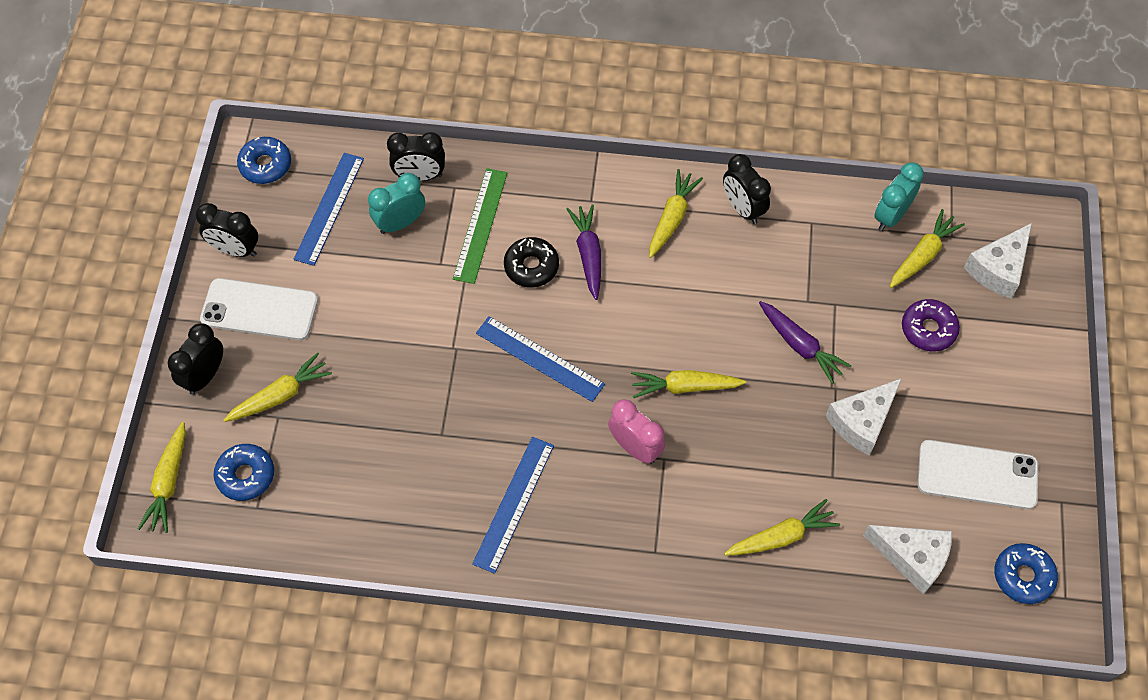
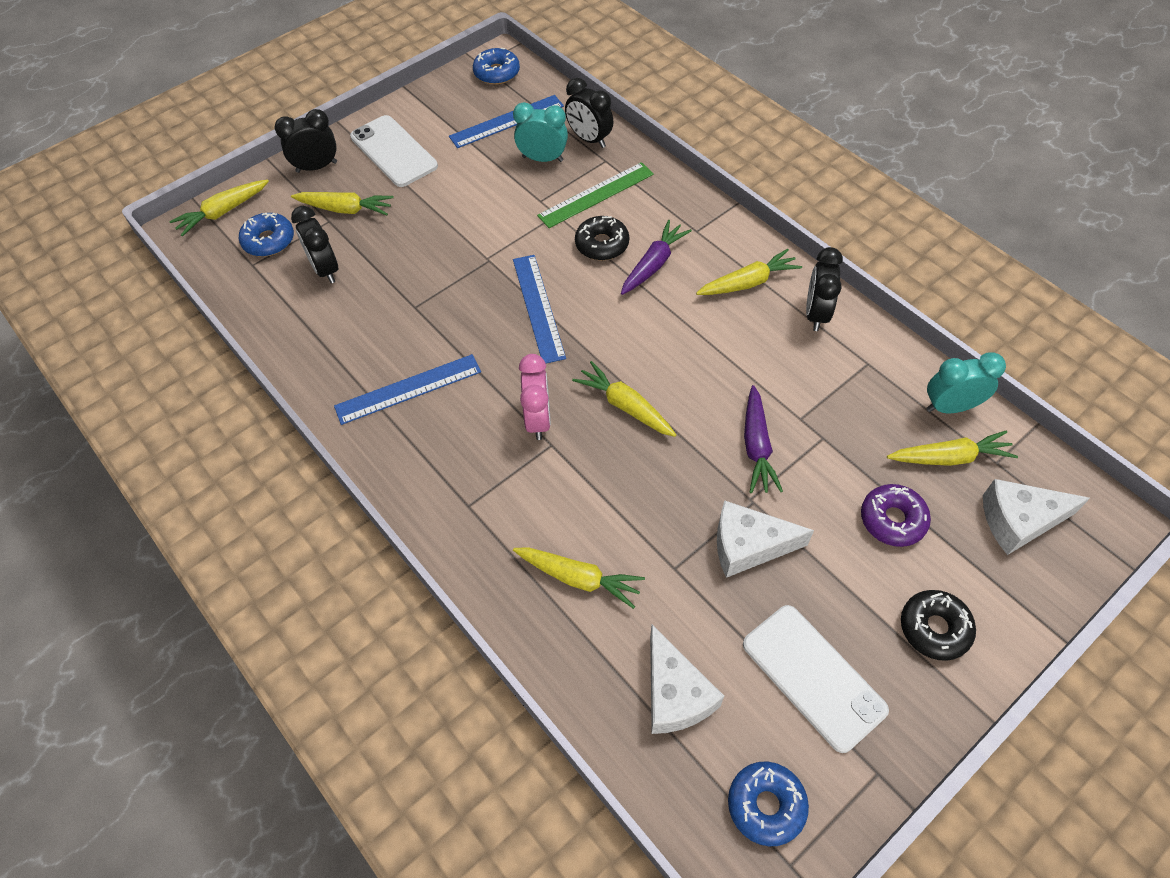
camera: 45 degrees right, 5 degrees down
(235, 250) = (421, 108): black clock -> black clock (325, 269)
(1013, 383) = (934, 628): none -> black donut

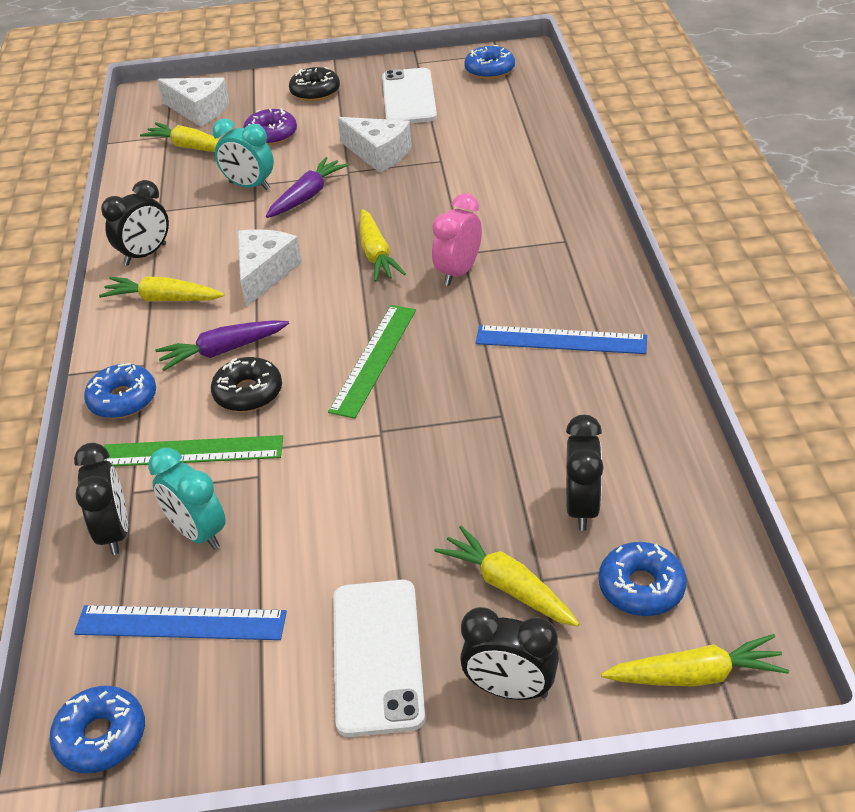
camera: 145 degrees left, 15 degrees down
(538, 307) = (374, 359): blue ruler -> green ruler
(578, 578) = (512, 177): yellow carrot -> none
(674, 694) = (499, 115): white cheese -> white cheese (264, 273)
(679, 203) = (123, 399): none -> blue donut
(950, 406) = (146, 169): turquoise clock -> turquoise clock (249, 186)

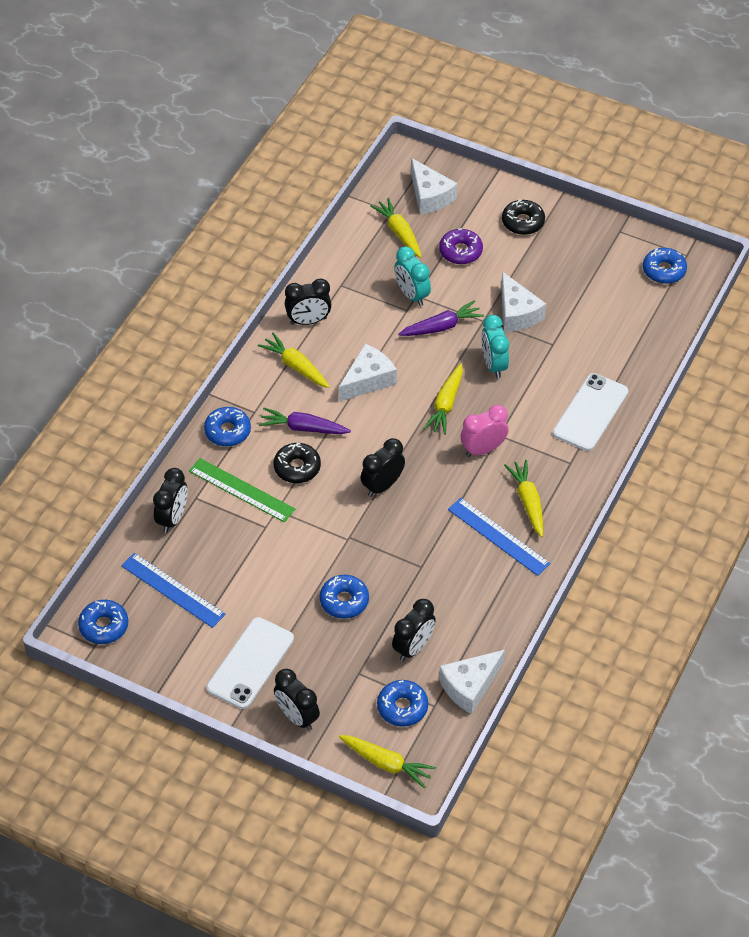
camera: 30 degrees right, 10 degrees up
(197, 533) = (212, 543): turquoise clock -> turquoise clock (493, 365)
(374, 359) = (382, 485): green ruler -> black clock
(408, 97) = (582, 266): white phone -> white phone (590, 412)
(440, 503) = (344, 601): none -> blue donut
(508, 586) = (339, 667): yellow carrot -> yellow carrot (528, 502)
(698, 511) = (470, 686): none -> white cheese

